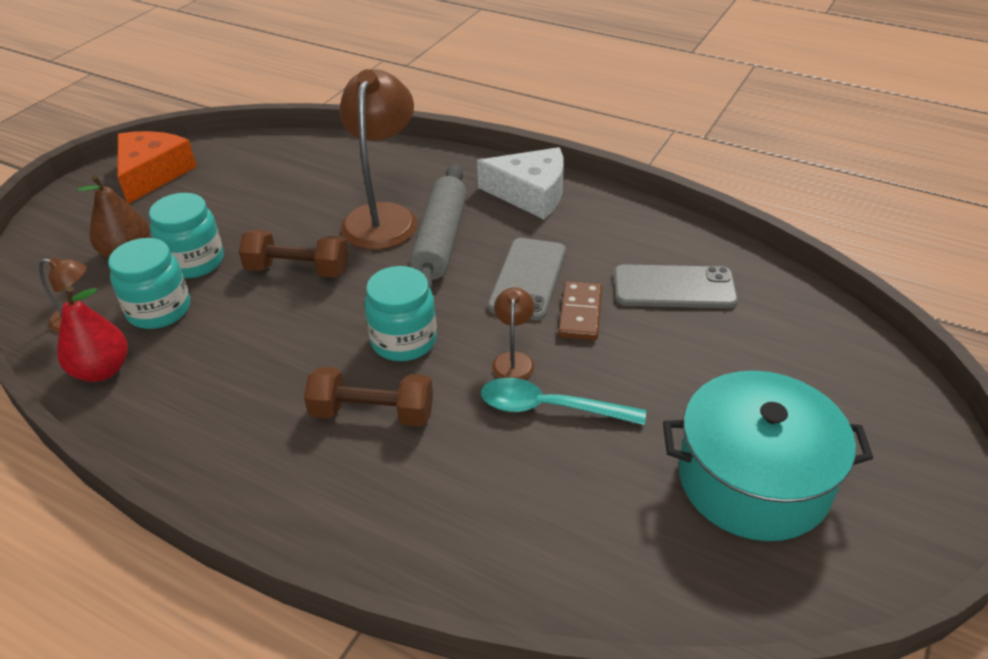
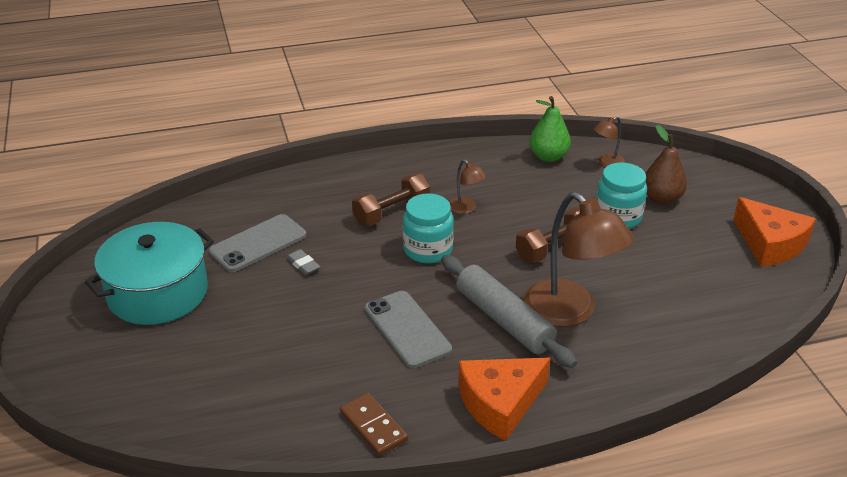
camera: 135 degrees right, 5 degrees down
(102, 370) = (548, 157): red pear -> green pear
(159, 310) = (580, 188): turquoise jar -> none
(513, 360) = (352, 276): brown lamp -> brown lamp (466, 208)
(530, 194) = (500, 403): white cheese -> orange cheese
(549, 407) = (303, 264): turquoise spoon -> grey eraser
(580, 313) = (344, 326): brown domino -> brown domino (373, 426)
(674, 288) = (298, 385): grey phone -> grey phone (258, 243)

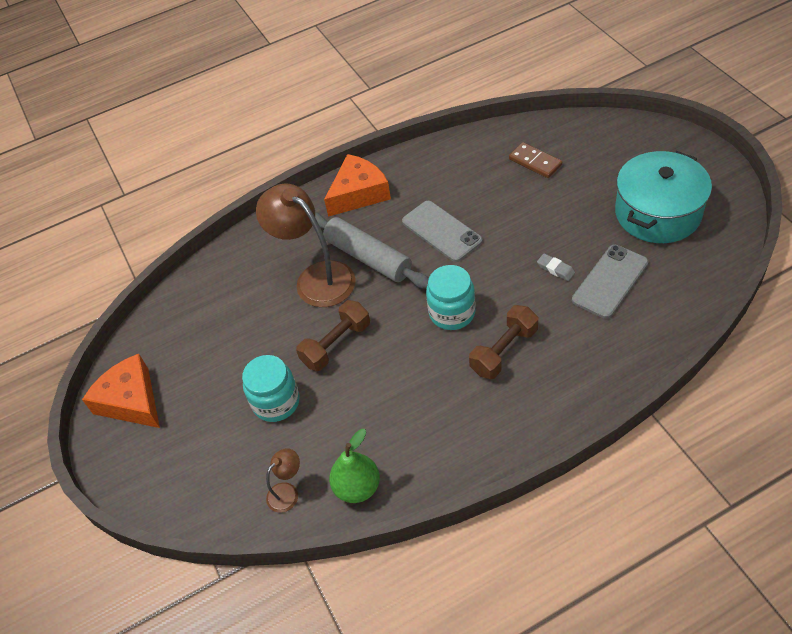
camera: 175 degrees right, 15 degrees up
(373, 426) = (438, 159): brown domino -> brown domino (535, 162)
(466, 208) = (431, 375): brown lamp -> none
(661, 199) = (229, 443): brown pear -> none

